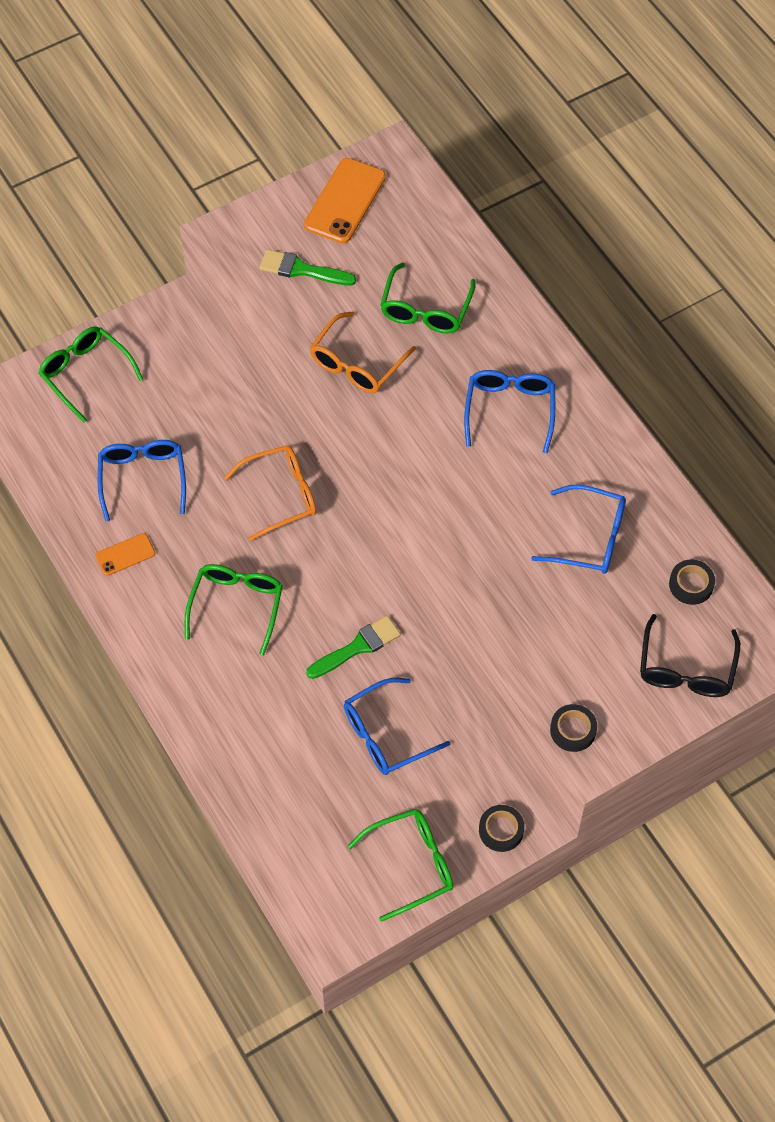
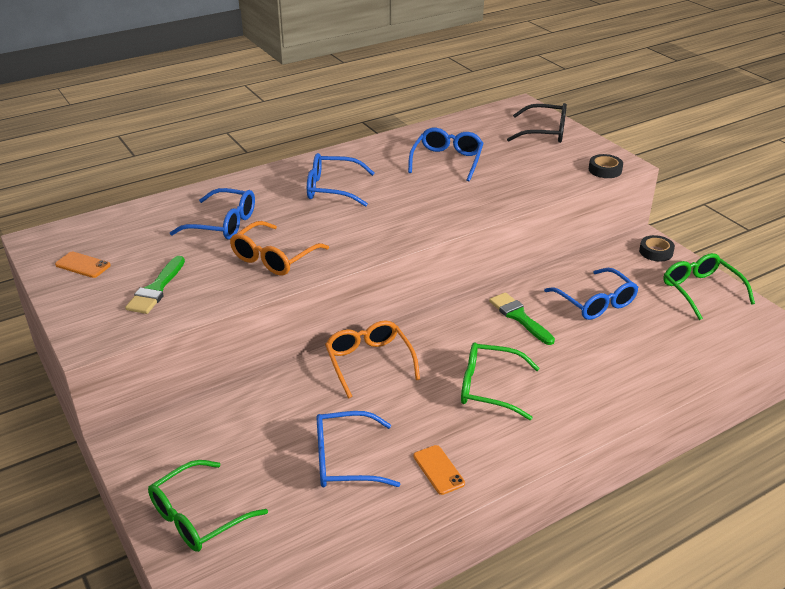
camera: 90 degrees left, 25 degrees down
(345, 201) = (83, 265): orange phone -> orange phone, size x0.54
(357, 363) = (274, 258): orange glasses -> orange glasses turned 90 degrees clockwise
(425, 309) = (223, 224): green glasses -> blue glasses
(691, 585) = (480, 129): black tape -> none

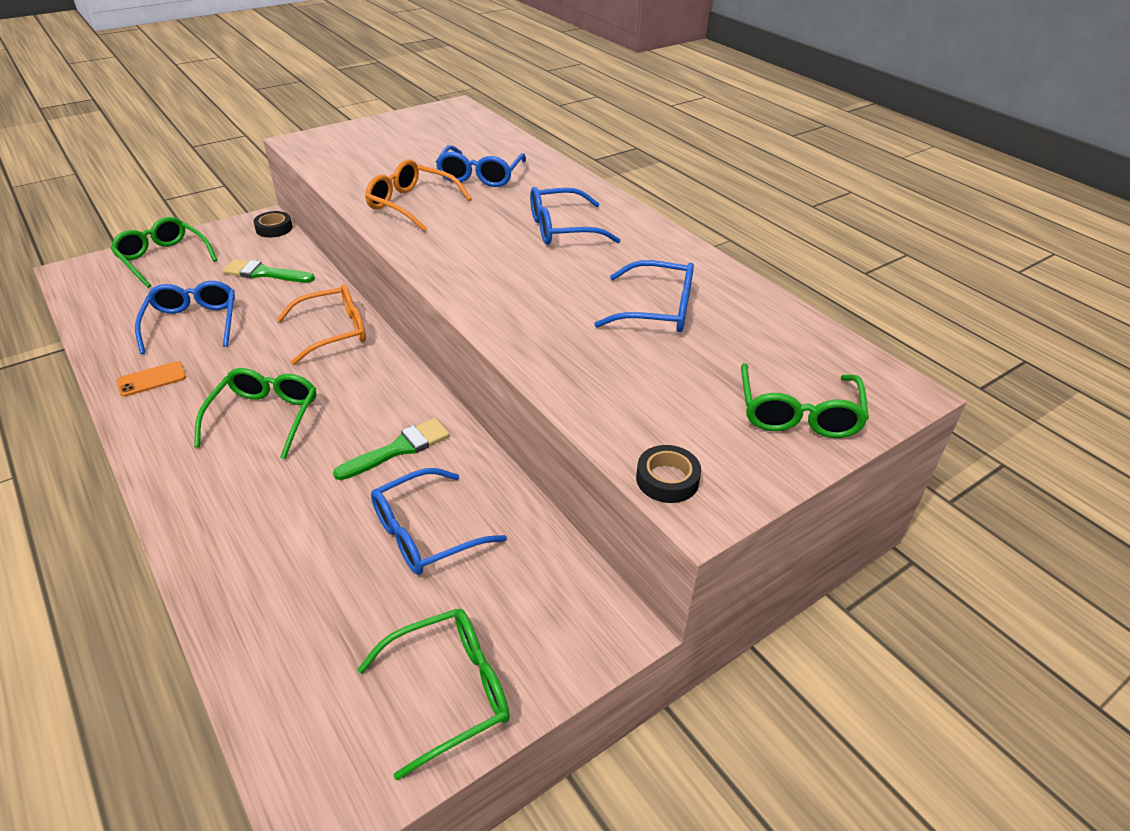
camera: 85 degrees right, 5 degrees up
(83, 265) = (412, 127): orange phone -> none
(156, 289) = (368, 157): green brush -> green brush (264, 273)
(332, 188) = (562, 229): blue glasses -> blue glasses turned 105 degrees counterclockwise
(544, 132) = (798, 413): black glasses -> green glasses
(656, 252) = (577, 638): black tape -> black tape (274, 228)

